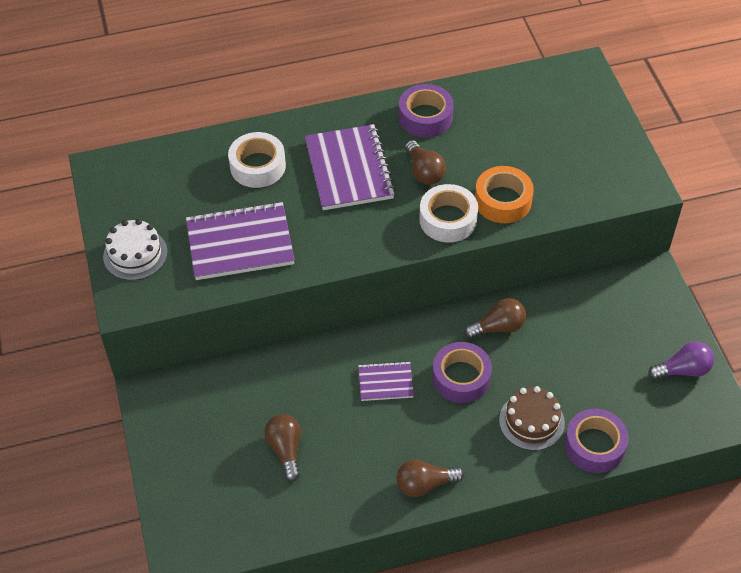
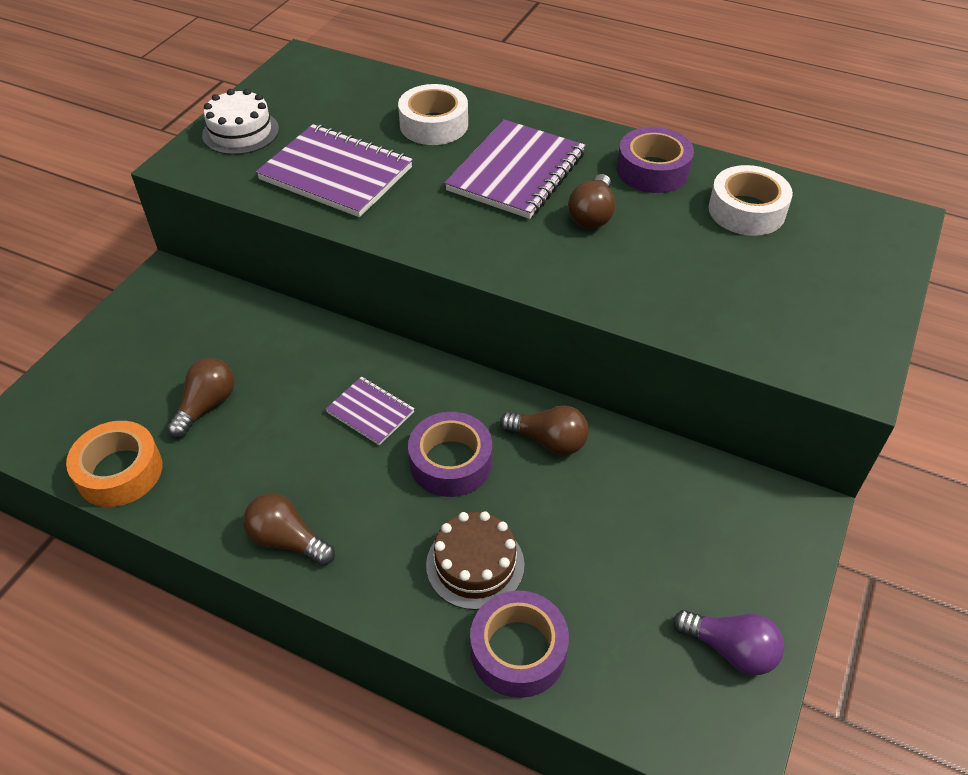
camera: 40 degrees right, 5 degrees down
(448, 219) = (565, 270): white tape -> white tape (746, 211)
(503, 201) = (650, 289): orange tape -> orange tape (120, 471)

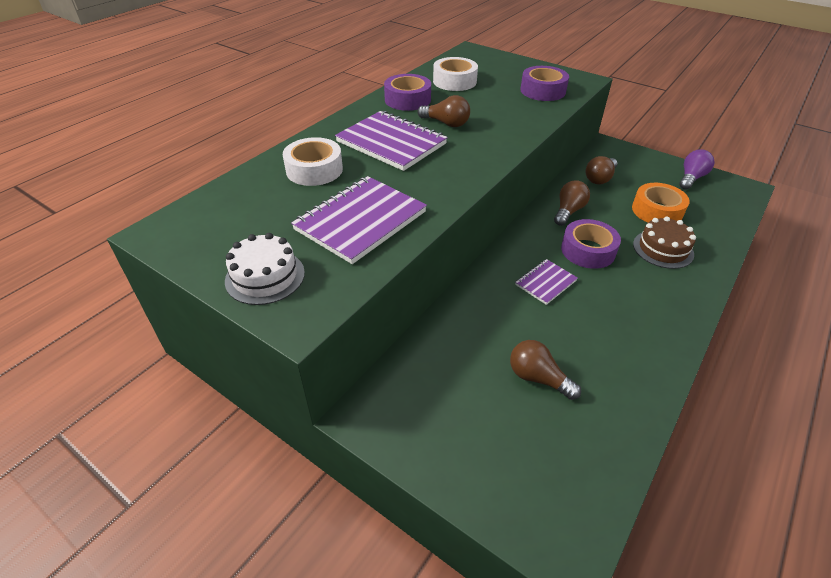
camera: 80 degrees left, 5 degrees down
(120, 471) = (614, 439): orange tape -> orange tape (657, 211)
(287, 540) = (663, 331): brown light bulb -> brown light bulb (599, 178)
(518, 650) = (714, 240): purple tape -> purple tape (543, 91)

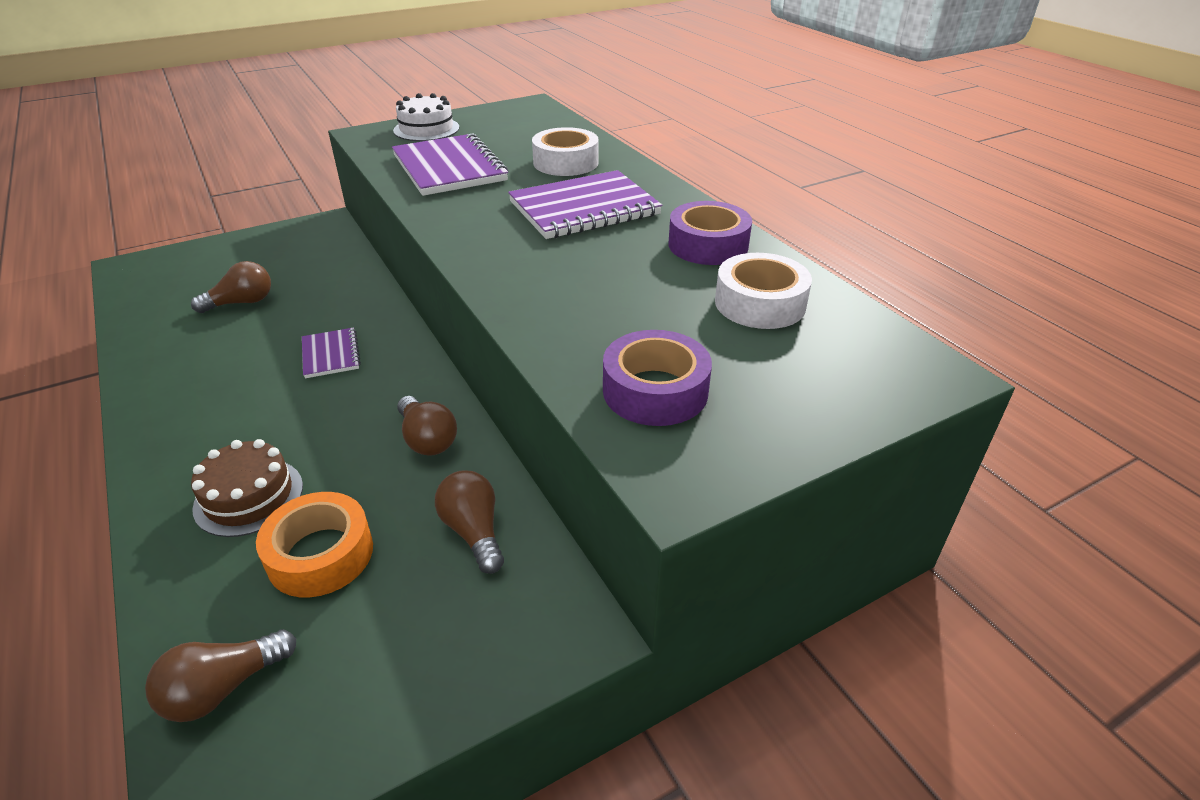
camera: 115 degrees right, 5 degrees down
(446, 123) = (604, 255): brown light bulb -> brown light bulb (223, 688)
(588, 250) = (335, 415): purple tape -> none
(691, 178) = (342, 708): purple light bulb -> none

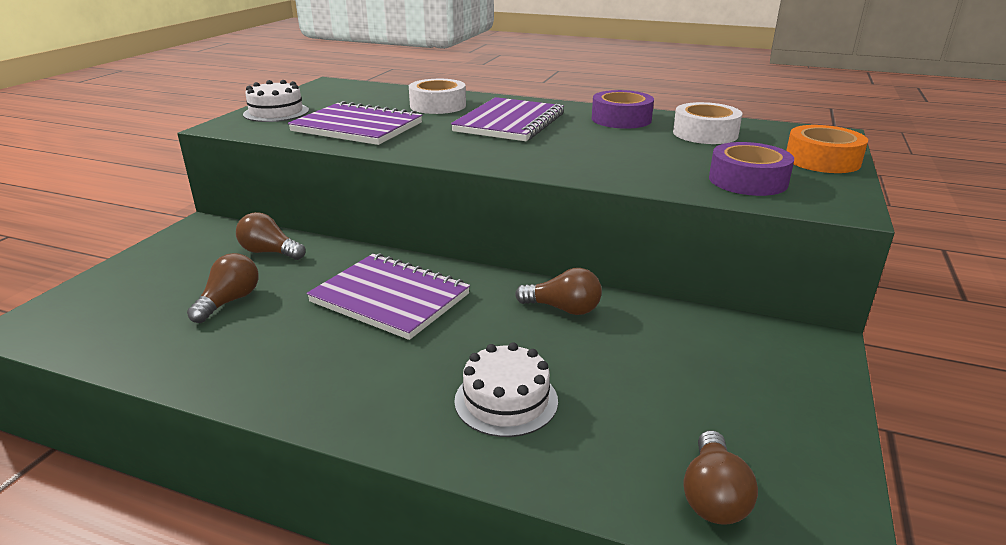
camera: 40 degrees left, 10 degrees down
(249, 497) = (506, 400): brown cake -> white cake
(320, 554) = (623, 398): orange tape -> orange tape (822, 160)
(331, 355) = (390, 298): purple notebook -> purple notebook, size x1.89
(473, 531) = (685, 335): brown light bulb -> brown light bulb (269, 252)

